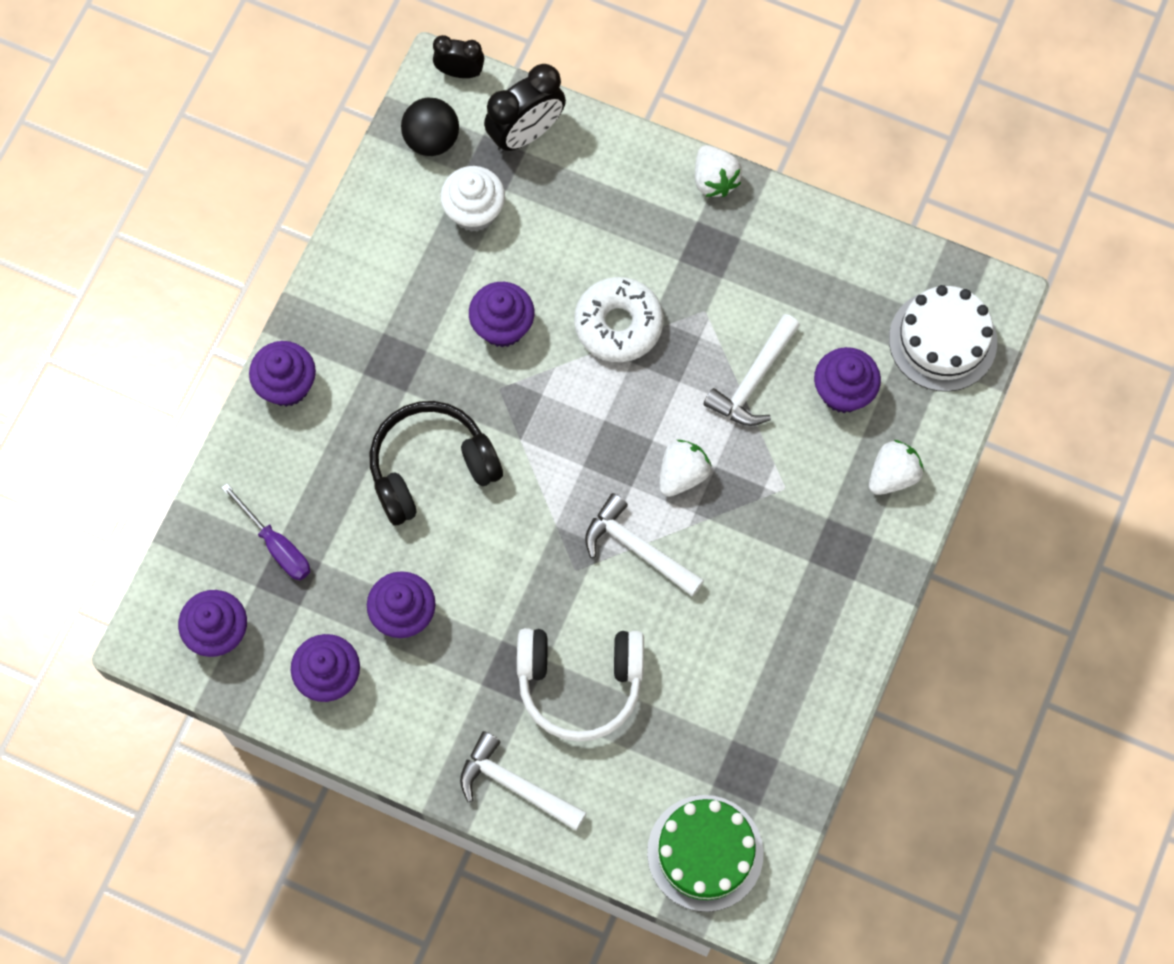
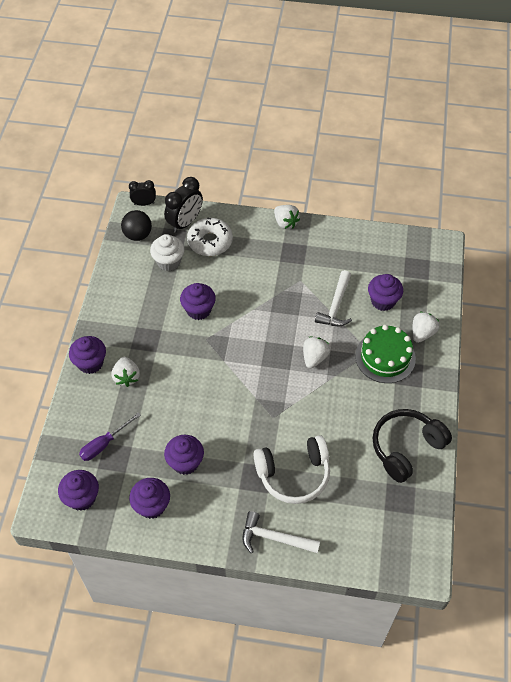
camera: 15 degrees left, 15 degrees down
(276, 545) = (104, 444): purple screwdriver -> purple screwdriver turned 105 degrees clockwise
(343, 428) = (126, 377): none -> white strawberry
(431, 468) = (180, 385): black headphones -> black headphones (406, 448)
(618, 324) = (258, 296): white donut -> white donut (210, 241)
(637, 549) = (303, 399): white hammer -> none
(705, 853) = (393, 547): green cake -> green cake (385, 357)
(942, 340) = (423, 267): white cake -> none

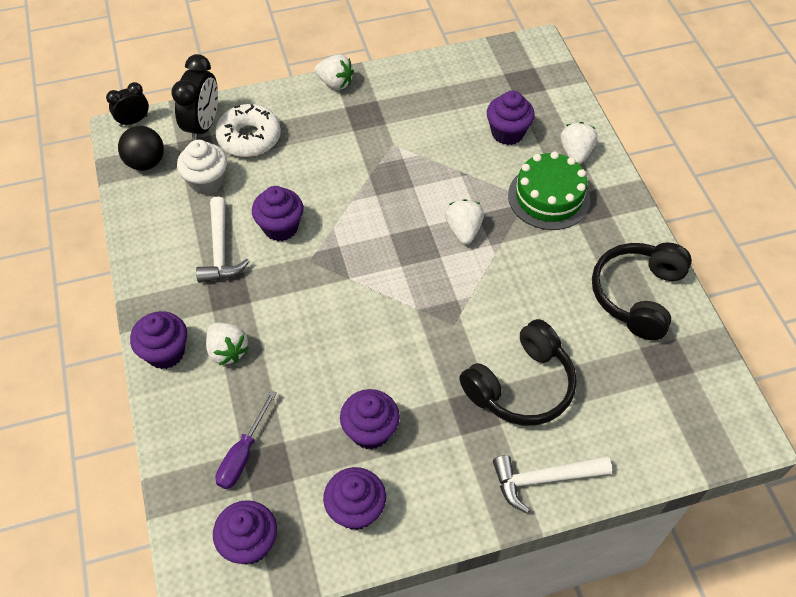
camera: 25 degrees left, 0 degrees up
(294, 474) = (521, 386): white headphones -> black headphones
(336, 306) = (454, 159): white hammer -> white hammer (220, 249)

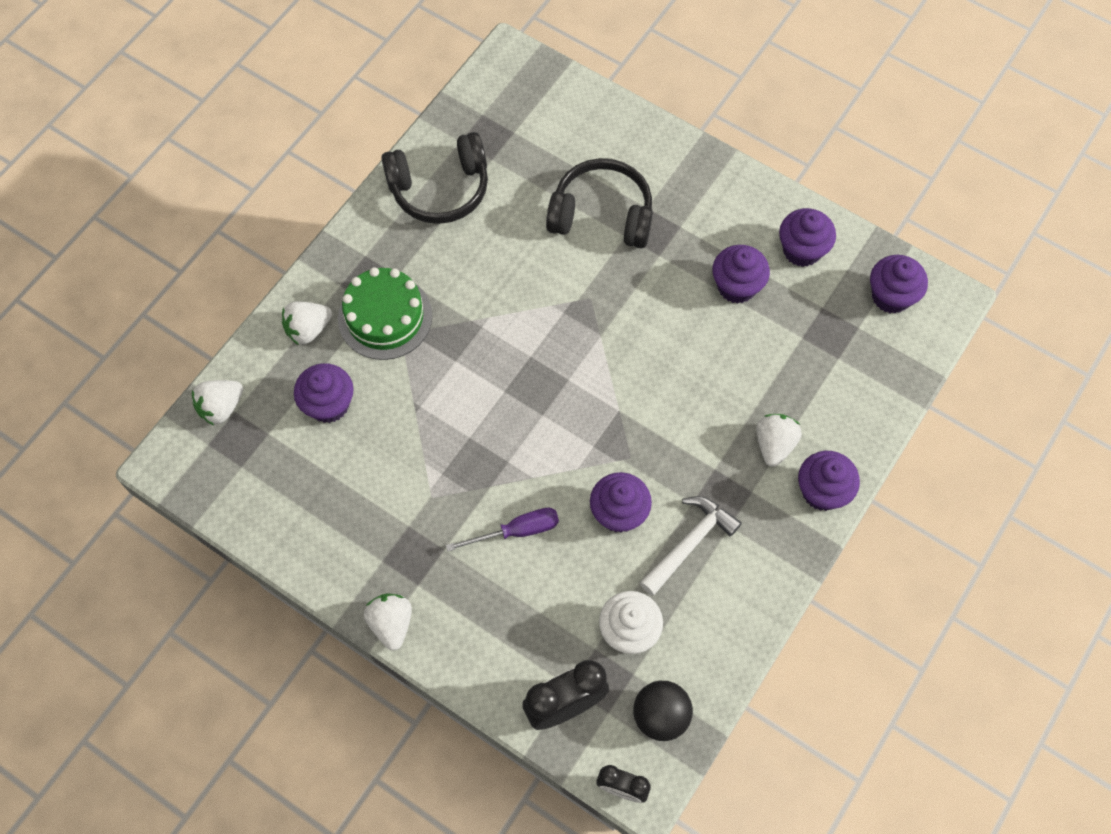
camera: 130 degrees left, 10 degrees up
(243, 454) = (839, 356): purple screwdriver -> purple screwdriver (517, 531)
(249, 138) = (540, 642): white donut -> none
(463, 230) = (485, 358): white strawberry -> white strawberry (221, 407)
(544, 479) = (664, 153): white hammer -> none

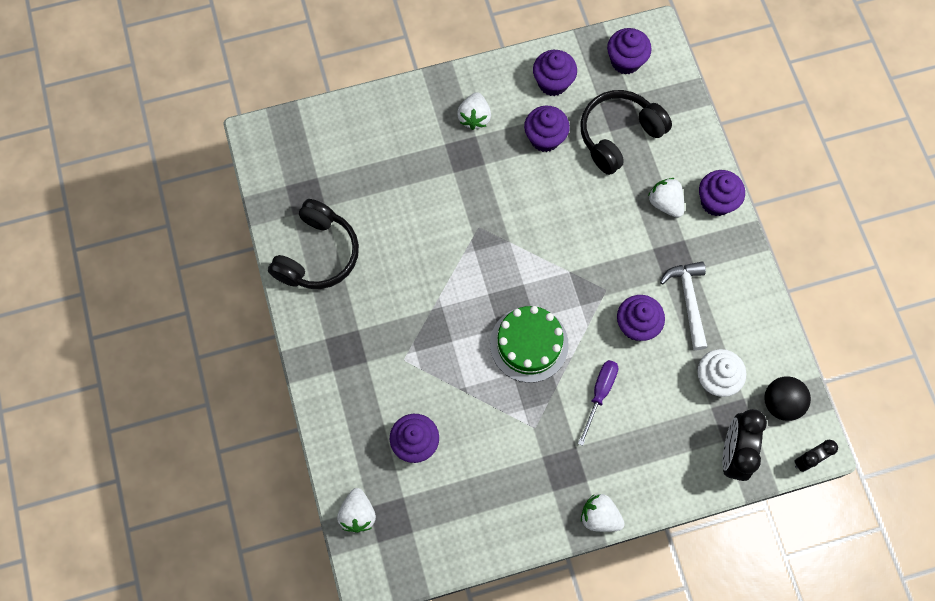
camera: 50 degrees left, 5 degrees up
(308, 329) = (349, 415): white strawberry -> white strawberry (474, 117)
(385, 317) = (382, 360): green cake -> green cake (529, 344)
(602, 215) = (426, 174): black headphones -> black headphones (619, 135)

